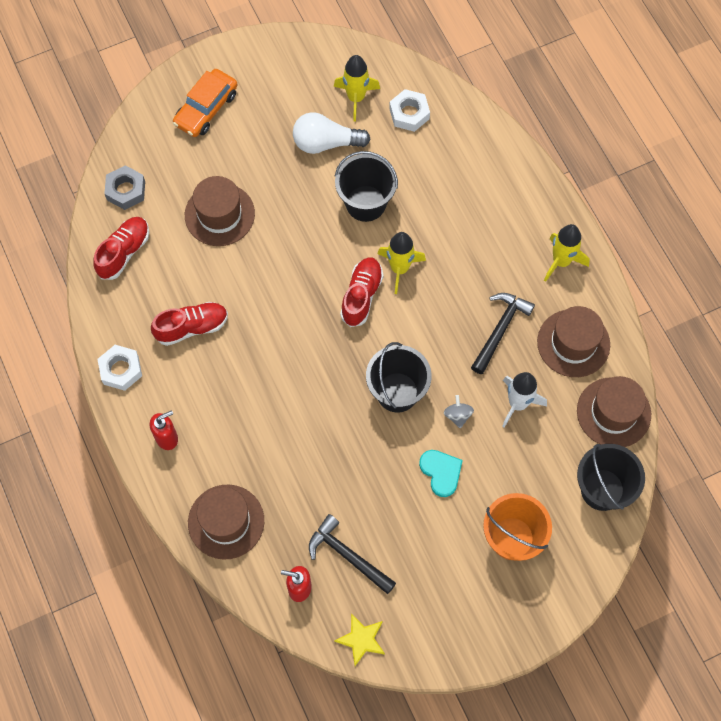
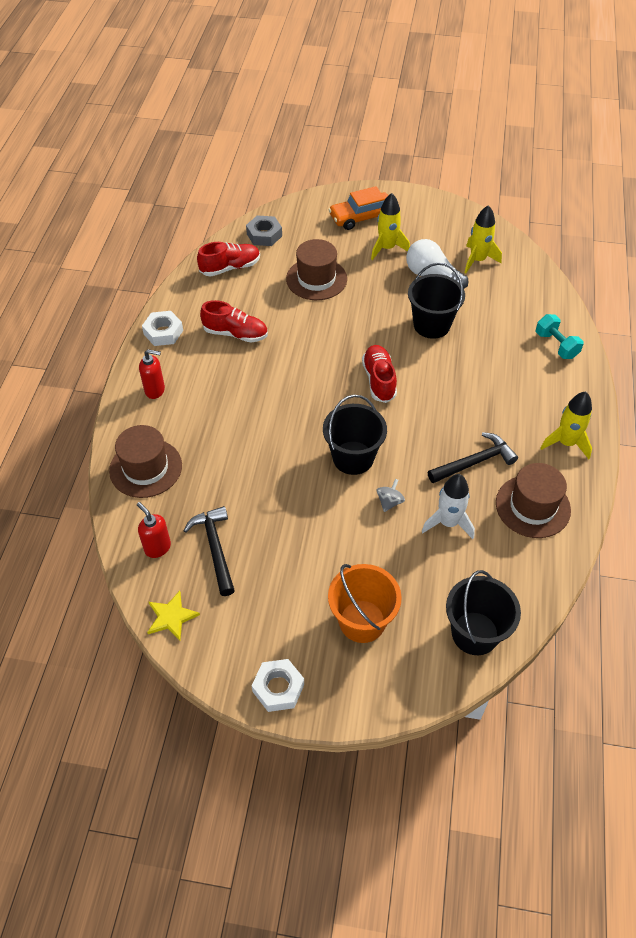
camera: 35 degrees right, 15 degrees down
(361, 296) = (379, 380): red shoe -> red shoe turned 60 degrees counterclockwise
(399, 268) = (424, 378): yellow rocket -> yellow rocket (387, 248)
(409, 113) = (512, 288): white nut -> white nut (278, 688)
(441, 472) = (342, 534): turquoise heart -> none
(489, 158) = (556, 345): none -> turquoise dumbbell
(613, 412) = (531, 579): brown hat -> none

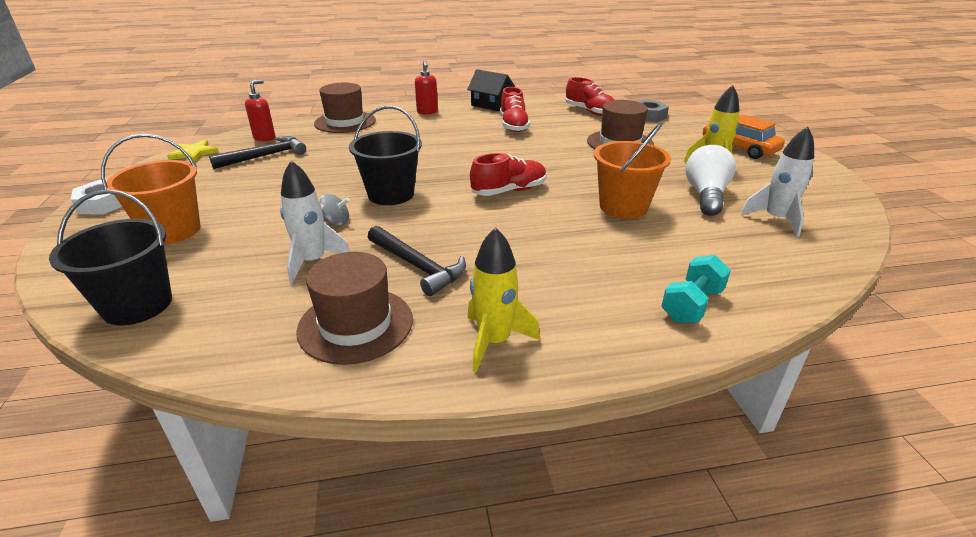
camera: 70 degrees right, 20 degrees down
(163, 332) = (491, 105): white nut -> black house
(431, 325) = (623, 207): black bucket -> orange bucket
(477, 260) = (776, 219): yellow rocket -> white rocket

